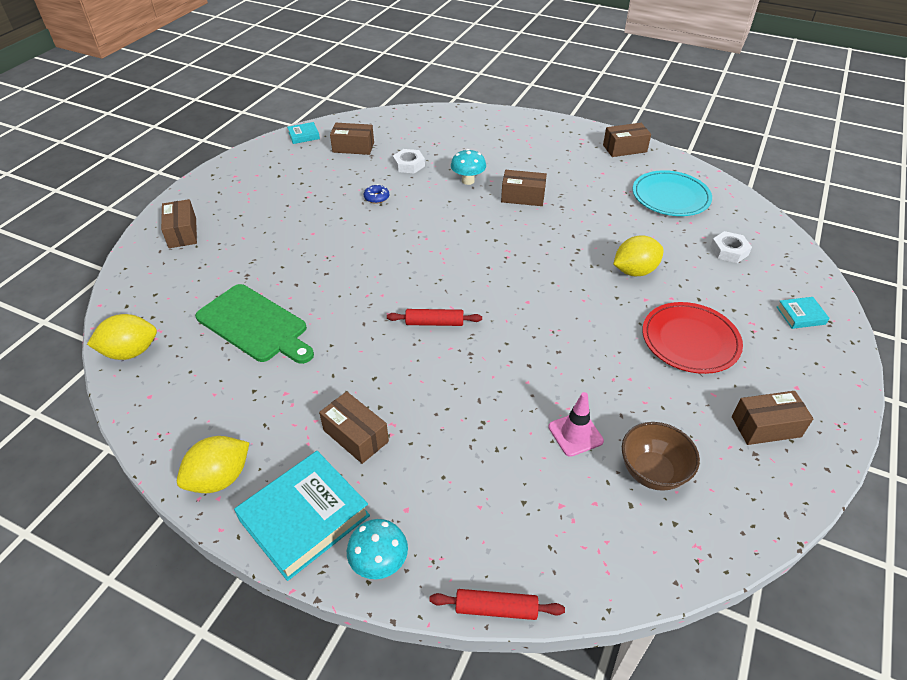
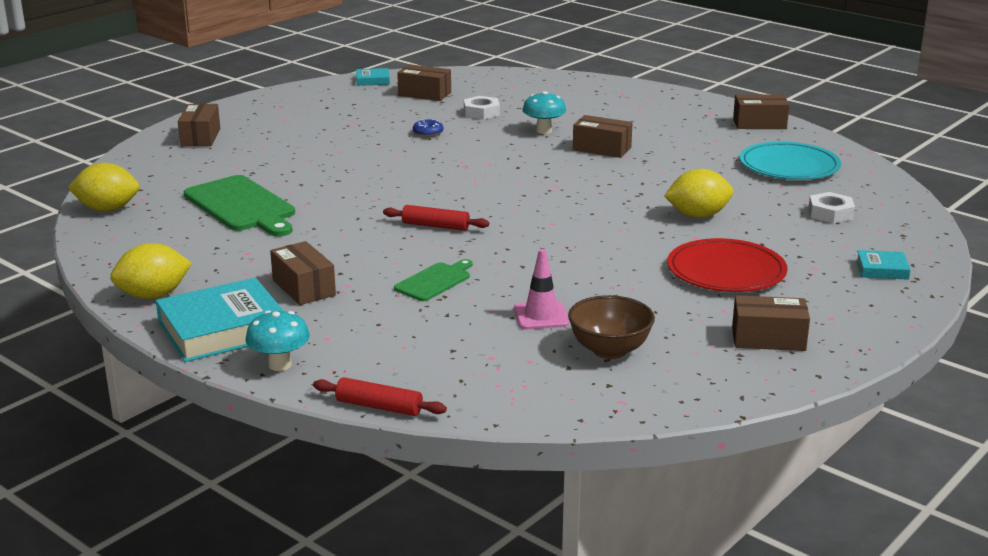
camera: 15 degrees right, 20 degrees down
(466, 402) = (435, 281): none -> green cutting board

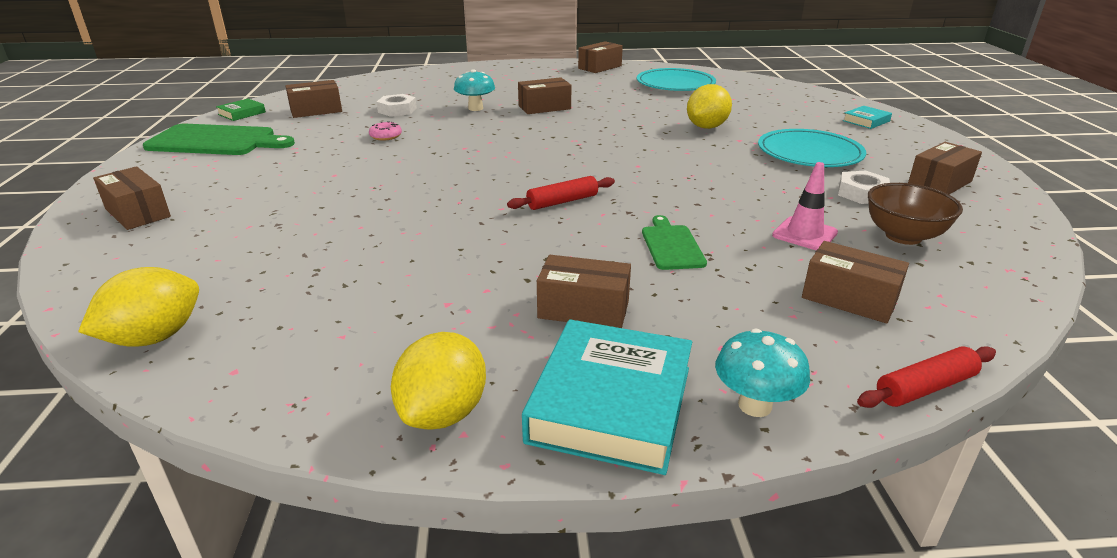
camera: 45 degrees left, 5 degrees up
(241, 206) = (336, 260): green cutting board -> green cutting board (216, 141)
(373, 80) = (242, 113): turquoise book -> green book
(428, 133) = (386, 136): blue donut -> pink donut
(460, 357) = (849, 299): none -> brown box
(726, 271) = (809, 153): red plate -> turquoise plate
(830, 213) = (763, 101): white nut -> white nut (861, 193)

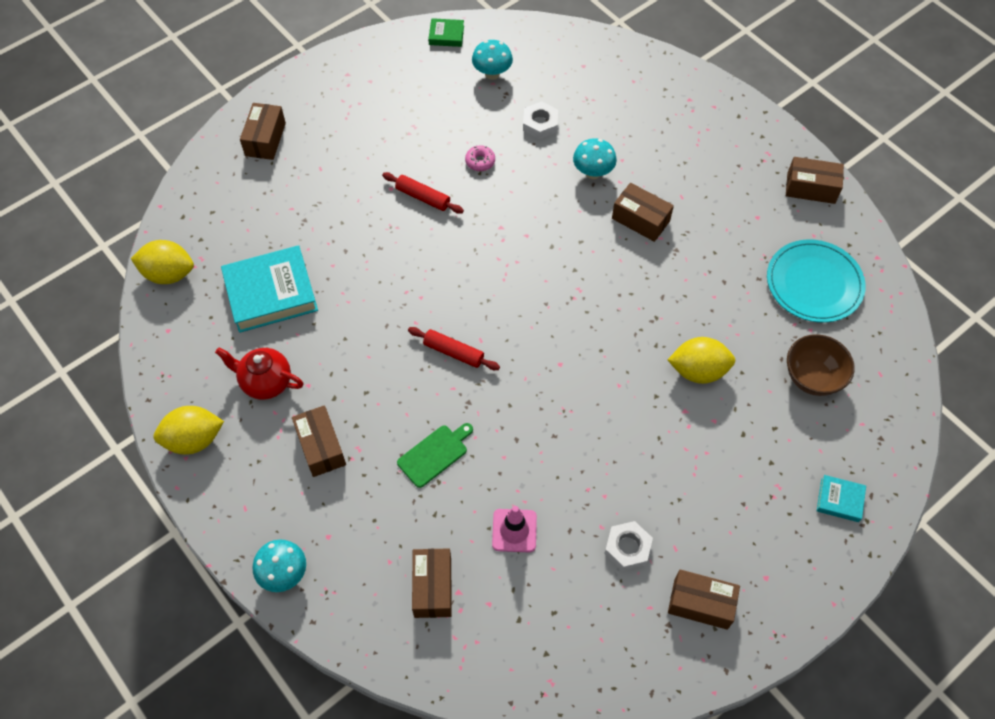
camera: 55 degrees right, 30 degrees up
(216, 141) = (387, 72): green cutting board -> none
(316, 110) = (492, 74): brown box -> turquoise mushroom
(439, 317) = (266, 382): none -> red teapot
(611, 404) = (244, 507): turquoise book -> turquoise book (271, 293)
(809, 153) = (696, 479): turquoise plate -> none
(903, 236) = (559, 598): brown bowl -> brown bowl (812, 377)
(925, 388) = (353, 654): red rolling pin -> red rolling pin (423, 197)

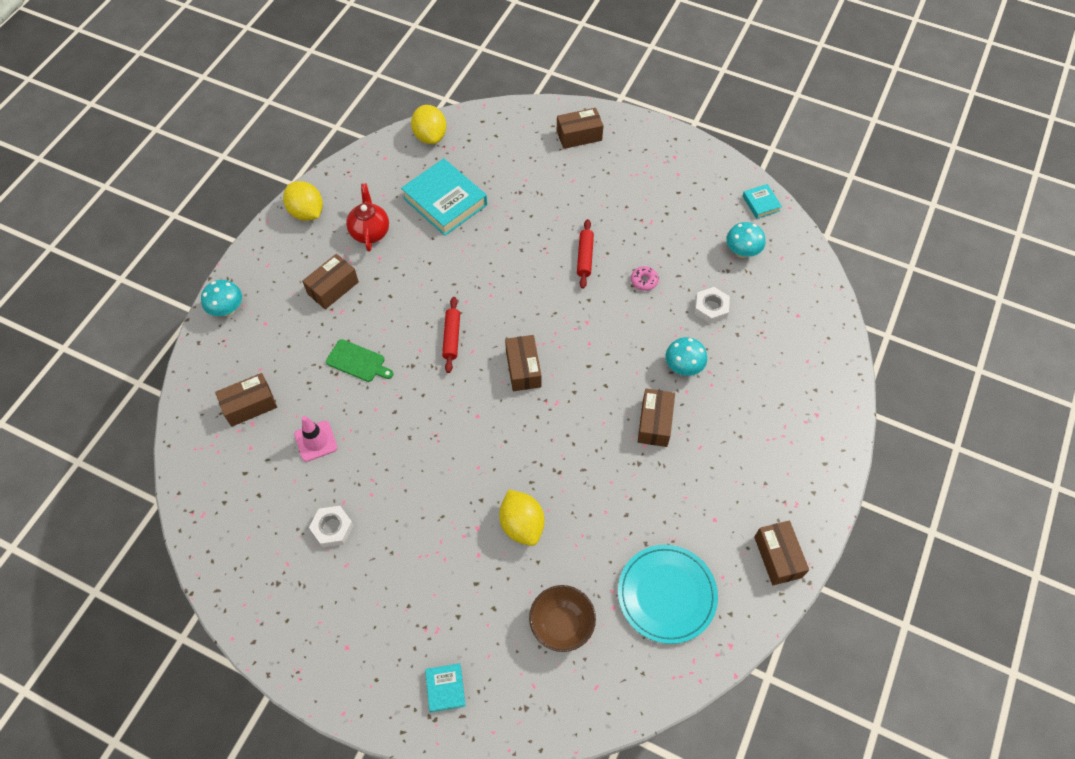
camera: 65 degrees right, 0 degrees up
(446, 35) = (761, 203): green book -> turquoise book
(700, 603) = (304, 602): brown box -> brown box (523, 369)

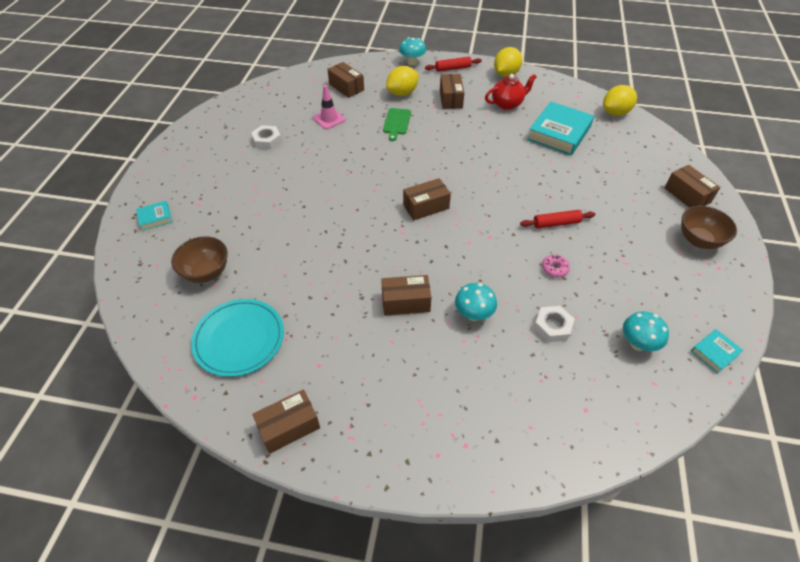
camera: 75 degrees right, 10 degrees down
(333, 288) = (451, 99): brown box -> brown box turned 60 degrees clockwise
(451, 337) = (437, 162): red rolling pin -> red rolling pin (453, 68)
(522, 525) = (287, 233): yellow lemon -> yellow lemon (402, 93)
(639, 155) = (698, 240): none -> brown bowl

